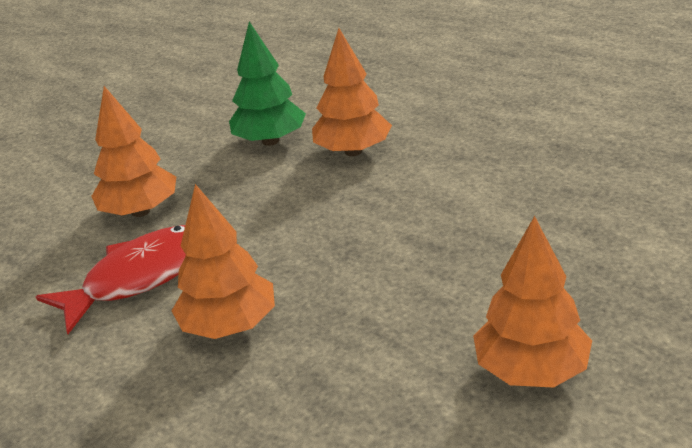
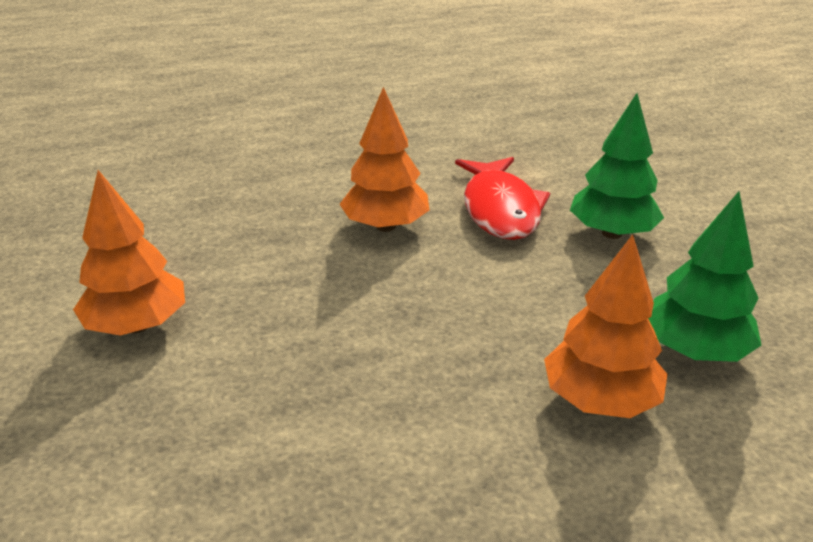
camera: 120 degrees right, 0 degrees up
(140, 211) = (611, 233): orange tree -> green tree

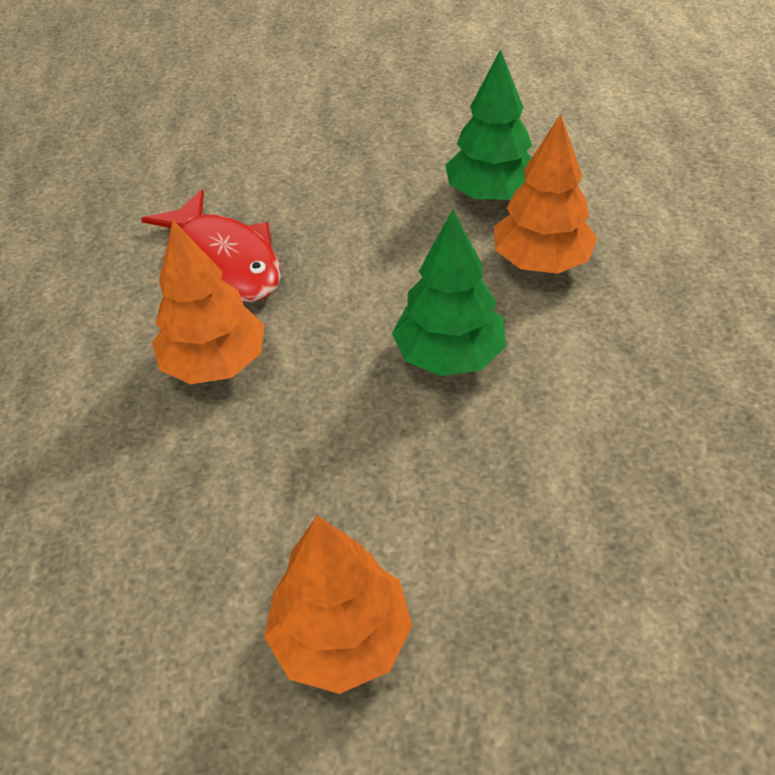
camera: 75 degrees left, 15 degrees up
(500, 209) = (225, 261): red fish -> red fish turned 45 degrees clockwise
(611, 233) = (305, 194): green tree -> green tree (449, 355)

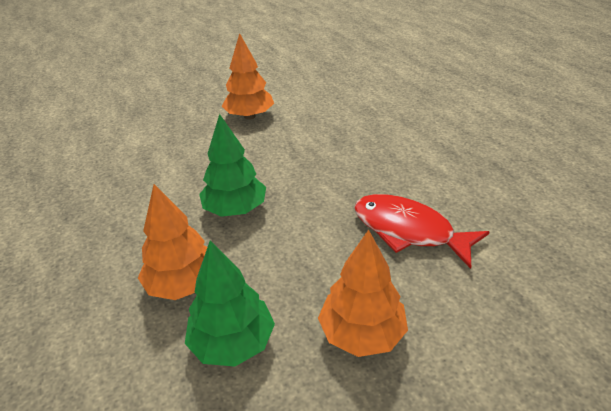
camera: 160 degrees right, 10 degrees down
(215, 363) = (363, 177): orange tree -> orange tree (361, 333)

